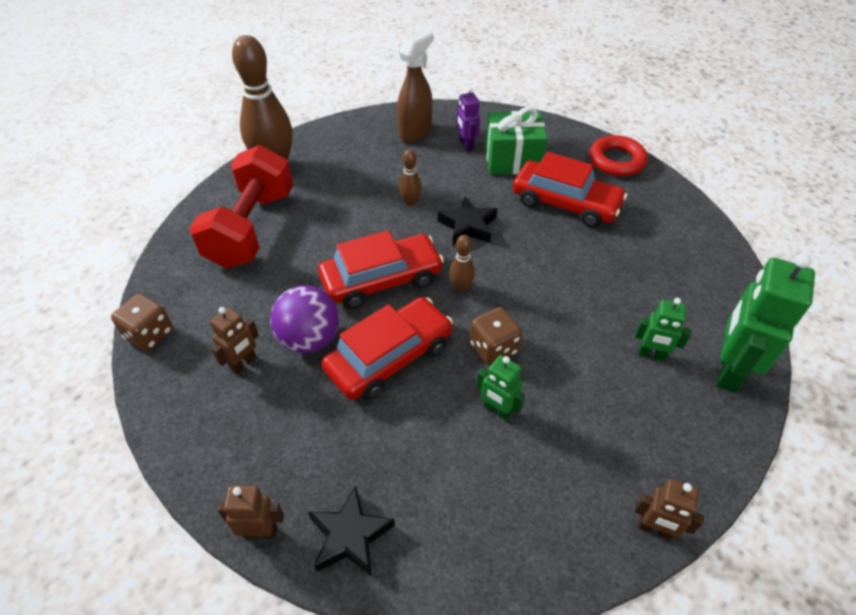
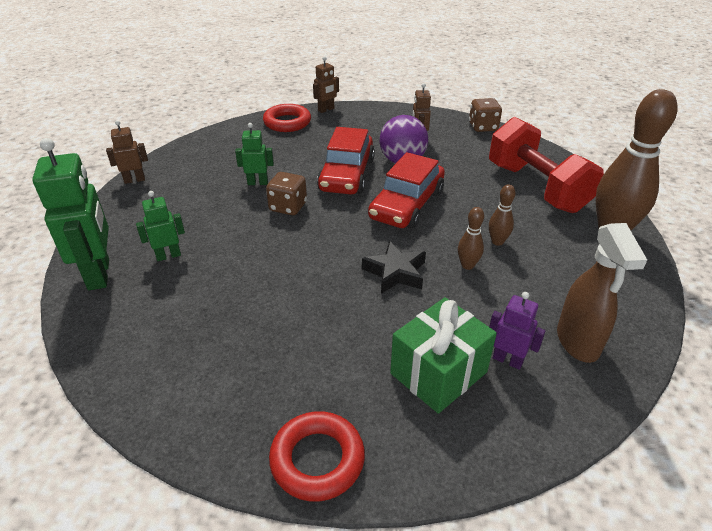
camera: 140 degrees right, 10 degrees down
(350, 536) = (287, 122): black star -> red ring
(461, 287) = (347, 227): brown bowling pin -> brown bowling pin (497, 242)
(565, 203) = (330, 349): red car -> none

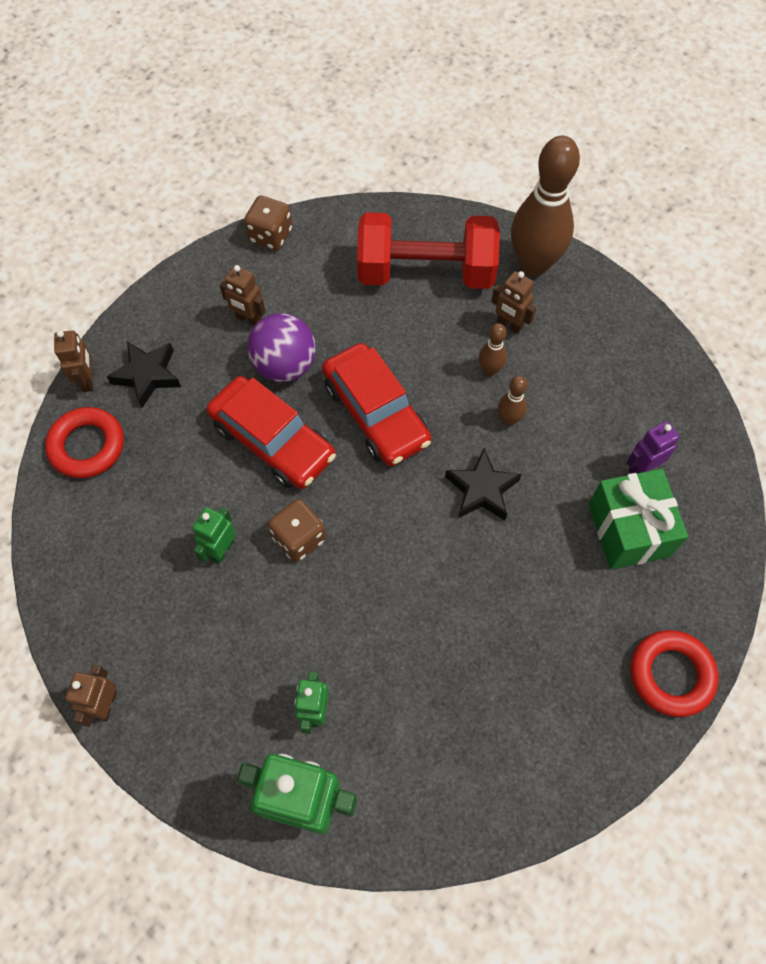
camera: 60 degrees left, 25 degrees up
(347, 124) = (147, 375): none -> black star
(545, 238) = (509, 325): none -> brown robot
(578, 342) = (650, 401): brown spray bottle -> none

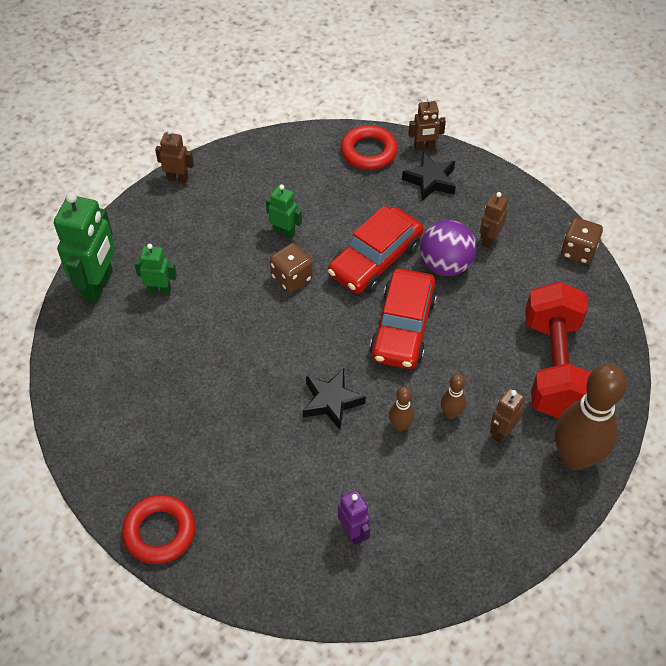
camera: 90 degrees right, 10 degrees down
(375, 413) = (403, 327): red car -> red car turned 45 degrees counterclockwise
(628, 530) = (291, 513): green gift -> none

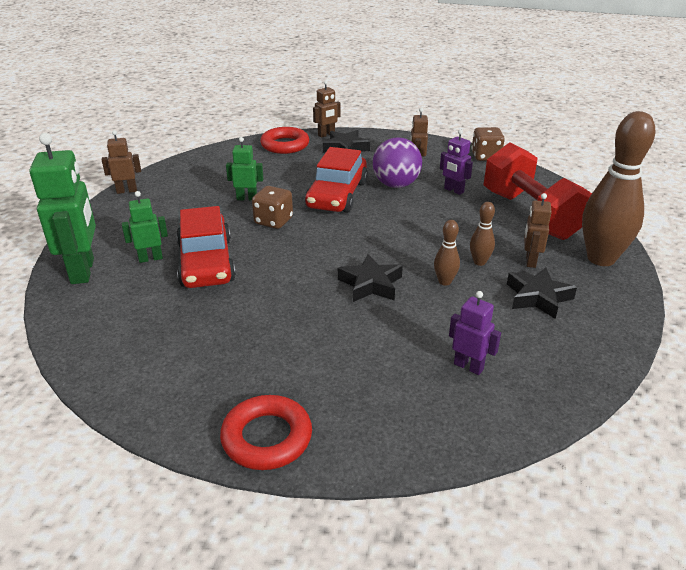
camera: 25 degrees left, 20 degrees down
(403, 327) = (393, 224): red car -> red car (206, 262)
(472, 481) = (538, 297): none -> black star
(500, 297) = (453, 190): none -> purple robot

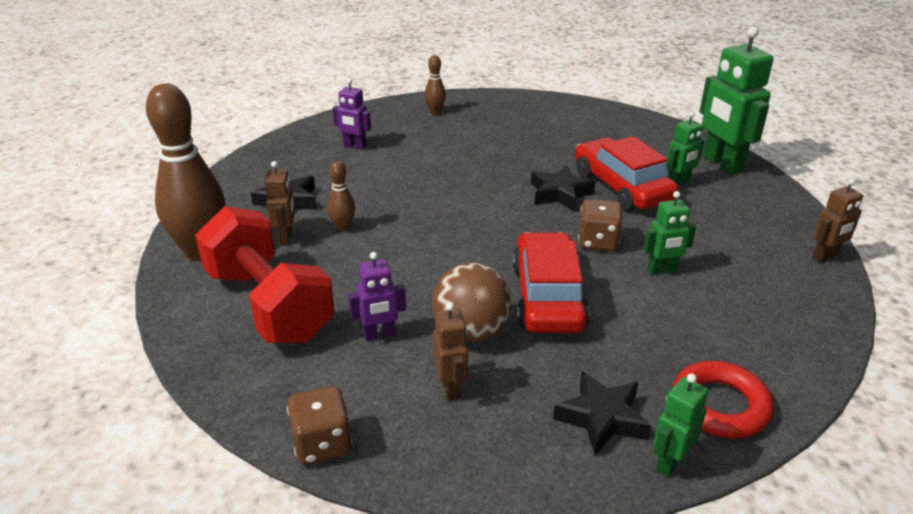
camera: 165 degrees right, 0 degrees up
(267, 438) = (477, 101): red ring -> none
(326, 135) = (670, 462): brown robot -> green robot
(370, 284) = (451, 190): black star -> black star (560, 193)
(396, 185) = (471, 332): purple ball -> brown ball
(444, 282) = (379, 202): brown bowling pin -> brown bowling pin (435, 112)
(453, 190) = (379, 335): purple robot -> purple robot turned 135 degrees clockwise

